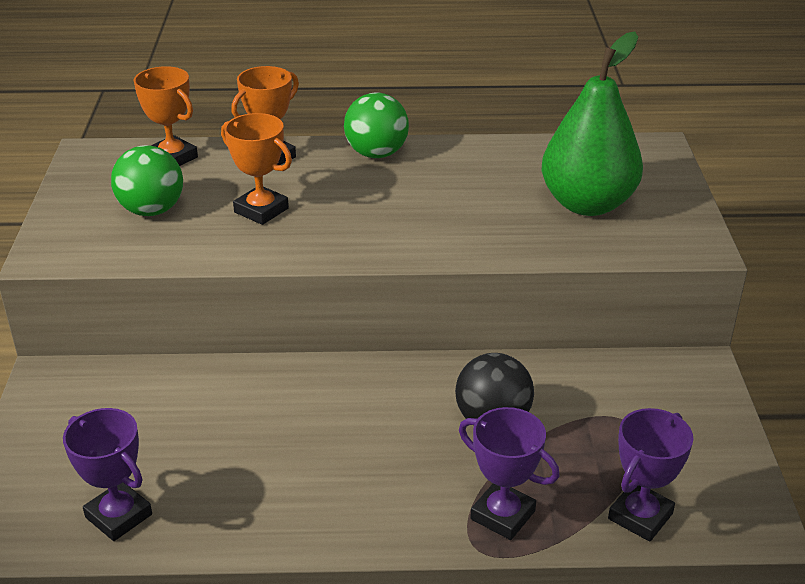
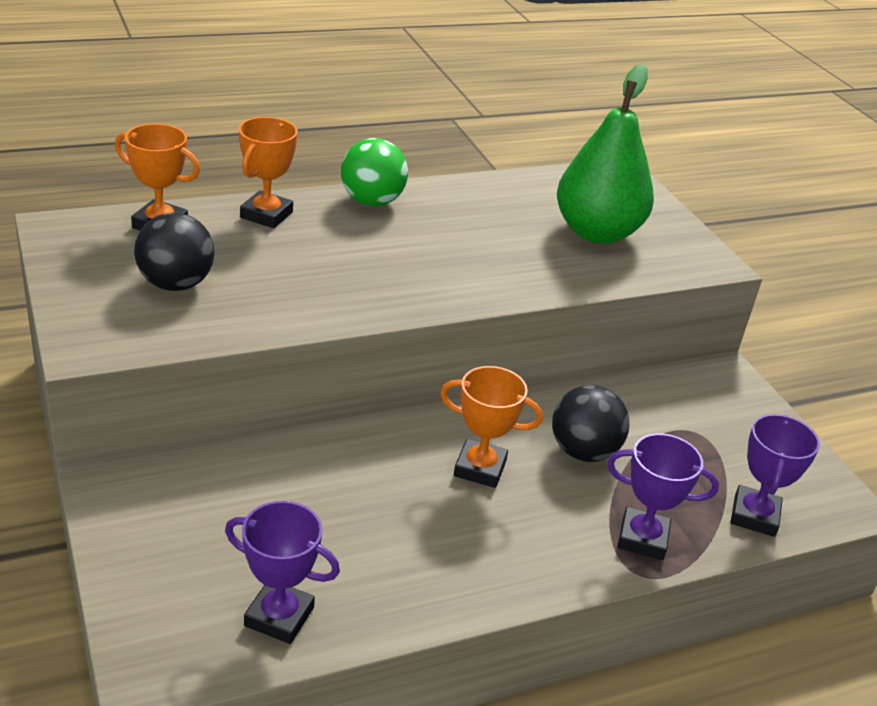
camera: 25 degrees left, 0 degrees up
(152, 210) = (175, 284): green ball -> black ball
(261, 210) = (293, 271): orange trophy -> orange trophy (480, 468)

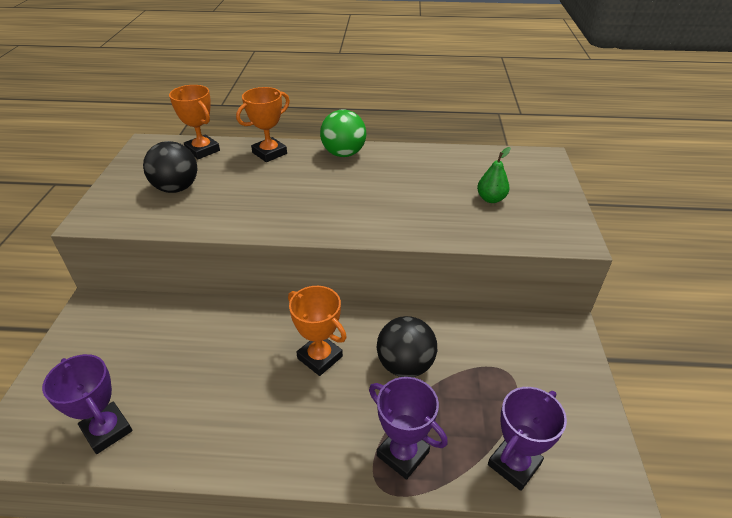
camera: 30 degrees right, 5 degrees up
(597, 232) = (491, 199): green pear -> green pear, size x0.43

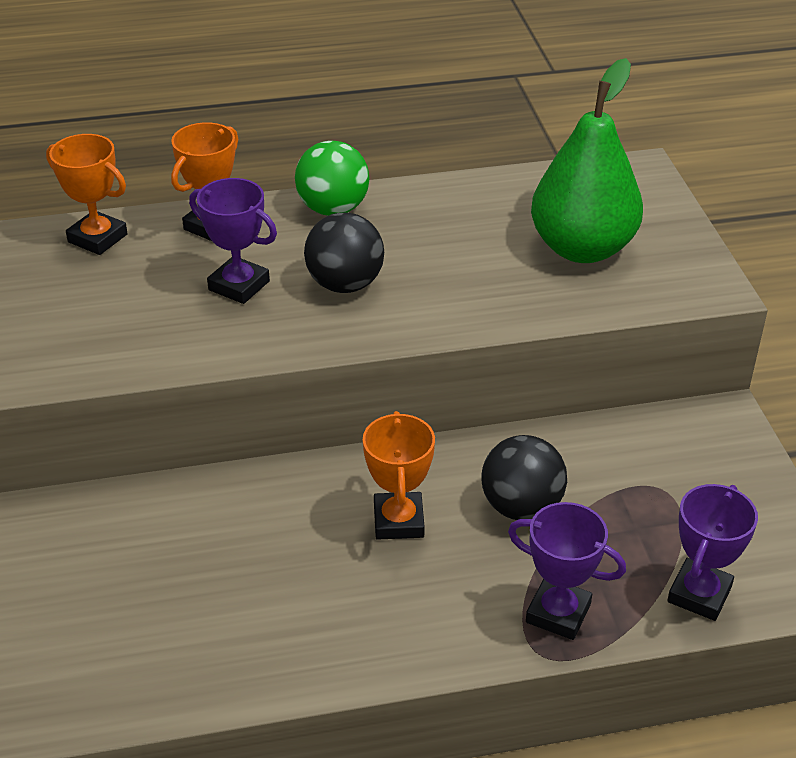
camera: 15 degrees left, 0 degrees up
(107, 430) = (143, 673): purple trophy -> purple trophy (239, 285)
(176, 188) = (95, 309): black ball -> black ball (345, 284)
(320, 357) = (398, 521): orange trophy -> orange trophy turned 60 degrees clockwise
(491, 199) = (582, 248): green pear -> green pear, size x2.34

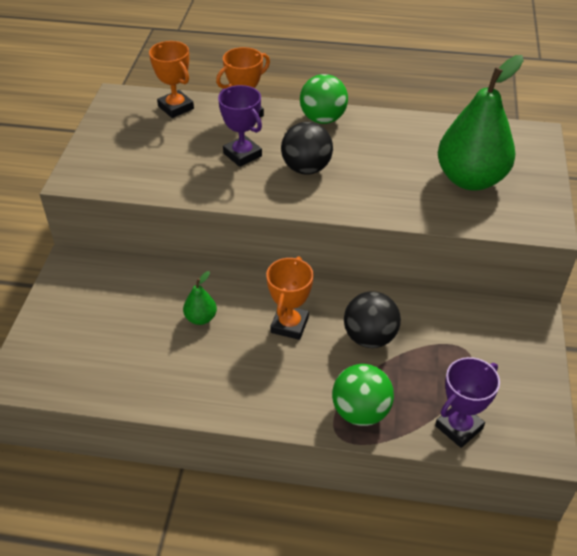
camera: 20 degrees right, 5 degrees up
(260, 547) = (201, 318): none -> green pear
(558, 613) = (360, 412): purple trophy -> green ball

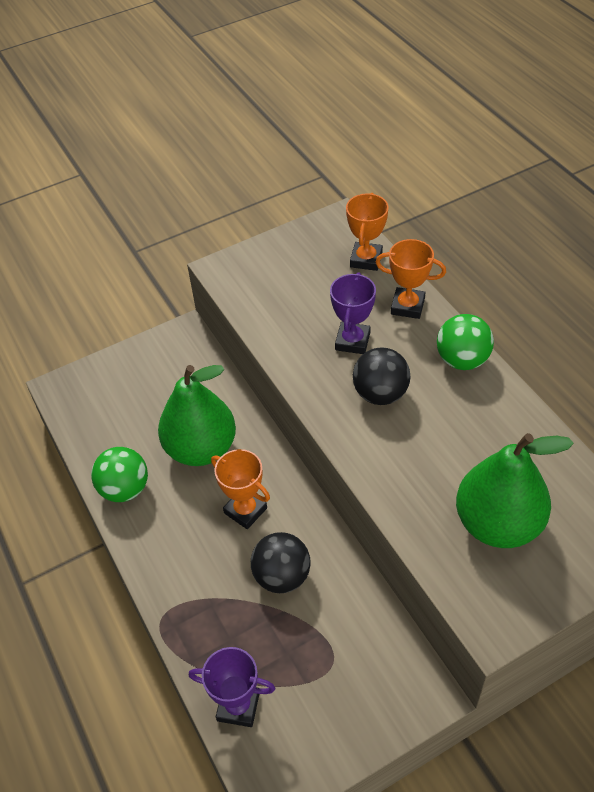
camera: 55 degrees right, 5 degrees up
(201, 318) = (201, 448): green pear -> green pear, size x2.34
(289, 325) = (245, 510): orange trophy -> orange trophy turned 60 degrees clockwise
(360, 412) = (196, 621): green ball -> green ball (125, 489)

